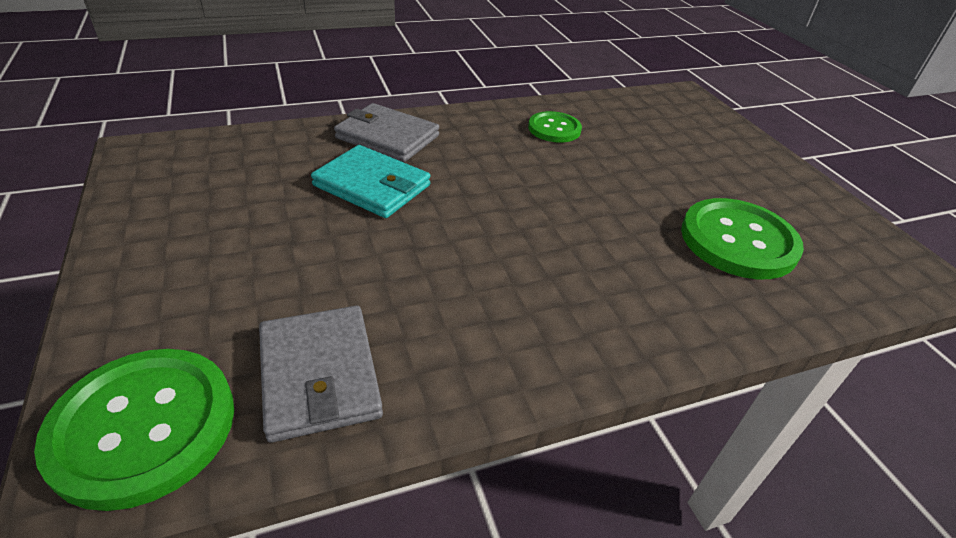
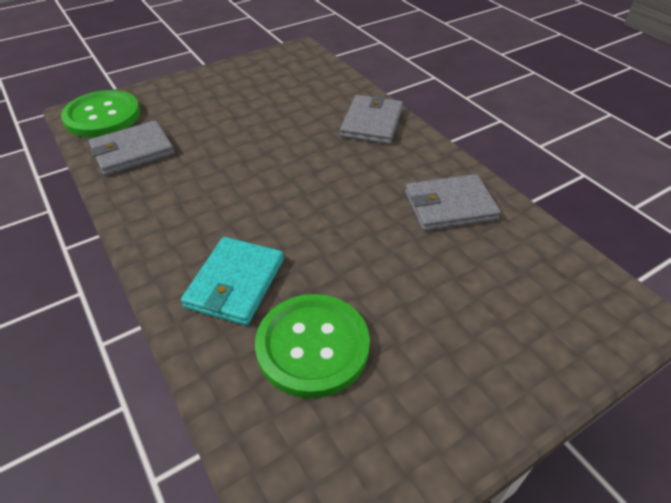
camera: 80 degrees right, 5 degrees up
(372, 185) = (304, 130): turquoise wallet -> turquoise wallet (235, 283)
(554, 129) = (449, 206): green button -> grey wallet

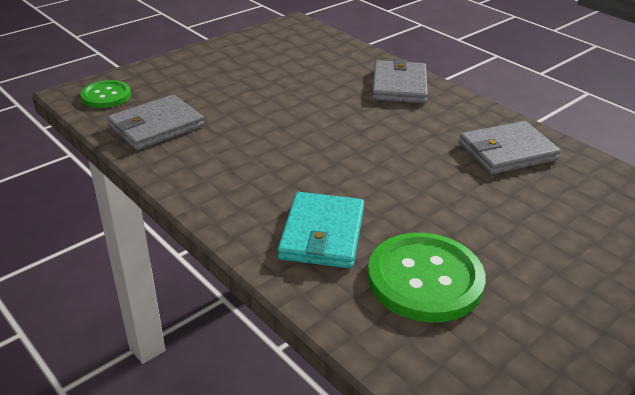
camera: 10 degrees left, 10 degrees down
(102, 116) = (106, 96): green button -> green button, size x0.59

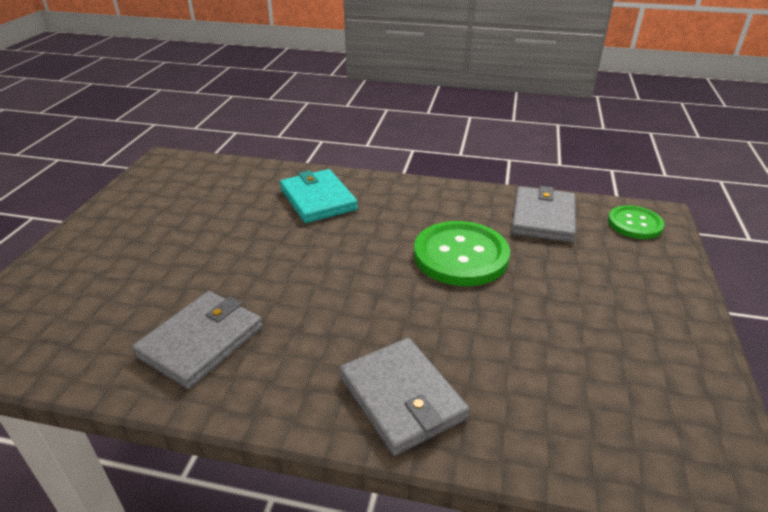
camera: 145 degrees right, 0 degrees up
(425, 279) = (230, 201): green button -> green button (460, 256)

